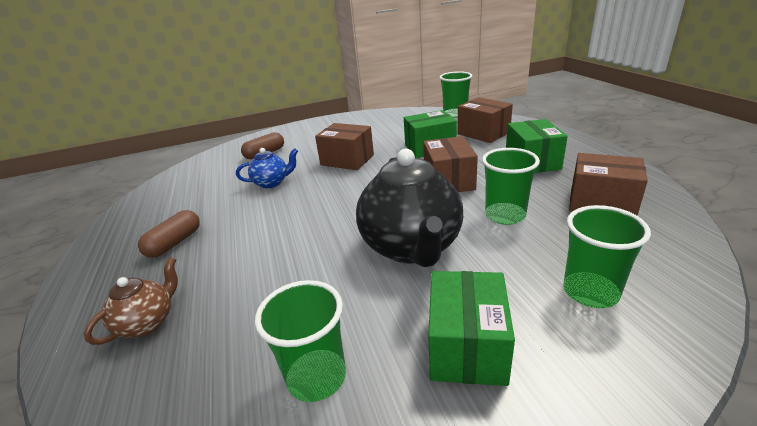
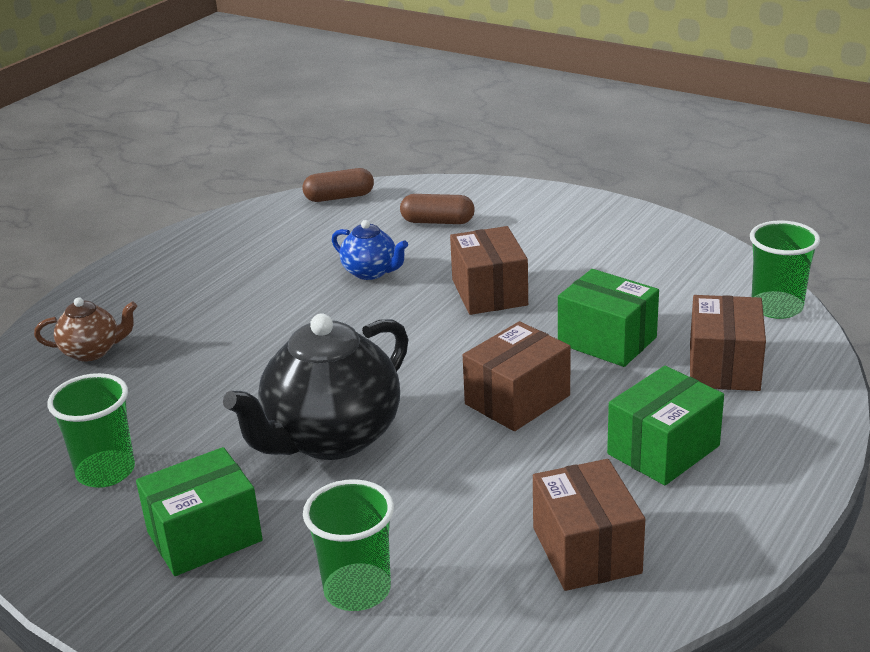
camera: 50 degrees right, 0 degrees up
(174, 243) = (201, 289): brown capsule -> brown capsule (339, 197)
(505, 215) = (469, 479): green cup -> none

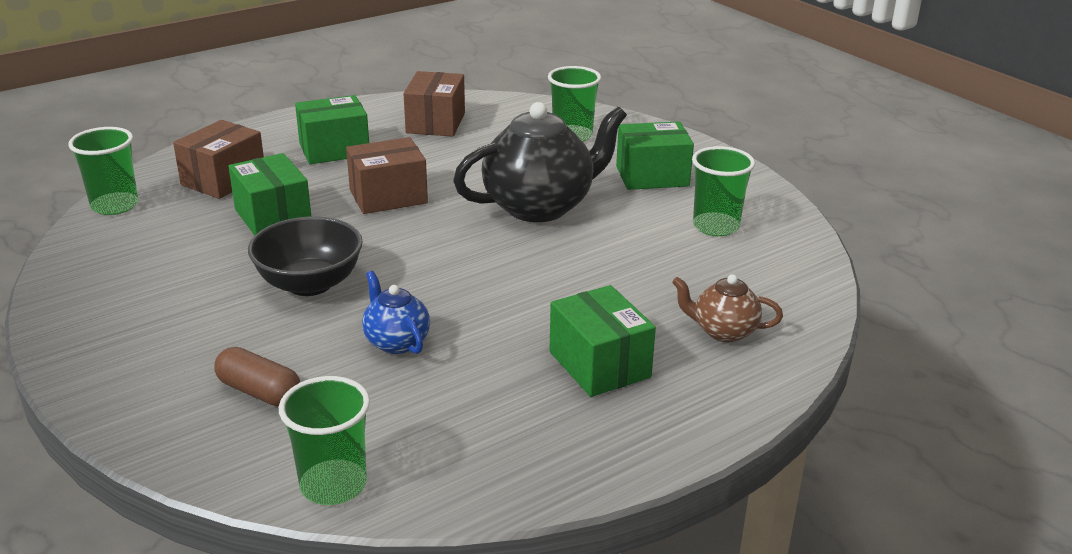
camera: 160 degrees left, 0 degrees up
(196, 299) = (599, 364): none -> green box
(339, 197) = (333, 485): brown capsule -> green cup
(489, 292) = (310, 284): brown box -> black bowl

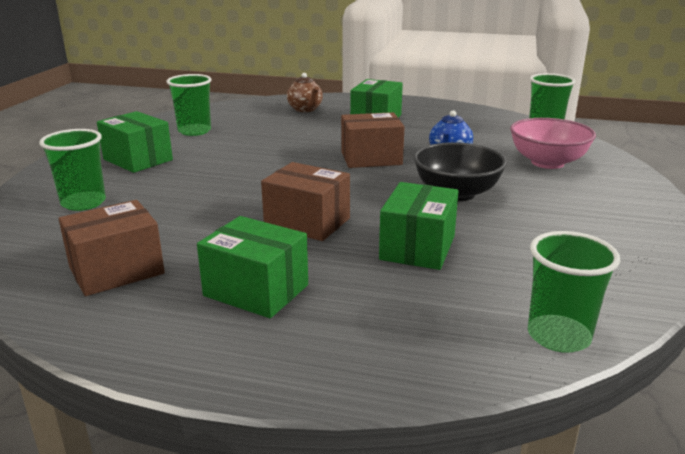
camera: 130 degrees left, 5 degrees down
(223, 180) = (410, 311): brown box -> brown box (371, 158)
(259, 392) = (547, 162): brown capsule -> pink bowl
(540, 206) = (239, 173): black teapot -> none

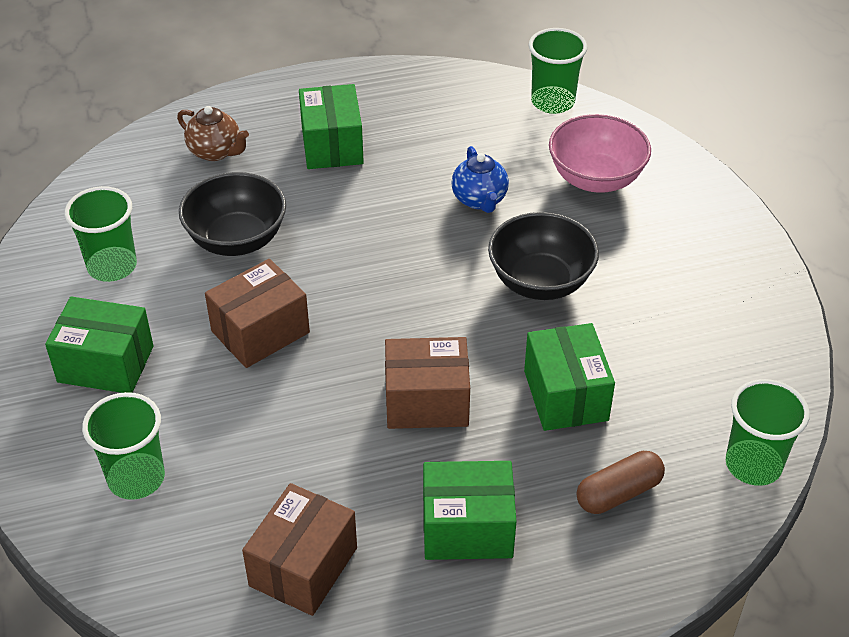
camera: 30 degrees left, 20 degrees up
(275, 137) = (237, 240): none -> black bowl
(371, 158) = (397, 245): brown box -> brown box (260, 332)
(406, 312) = (618, 493): none -> brown capsule

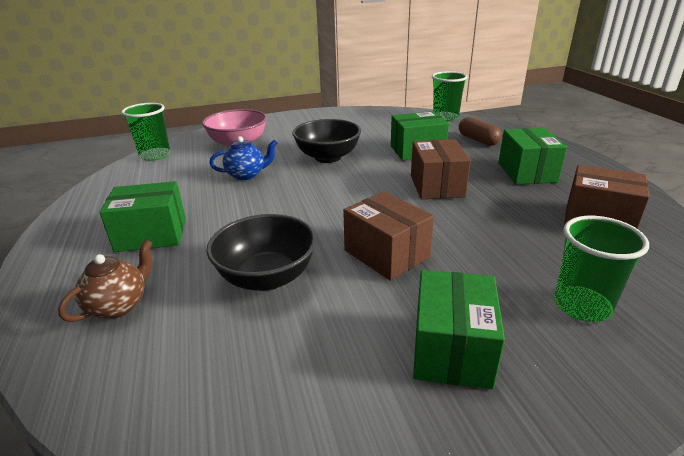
camera: 90 degrees left, 15 degrees down
(112, 266) = (296, 368): green cup -> none

